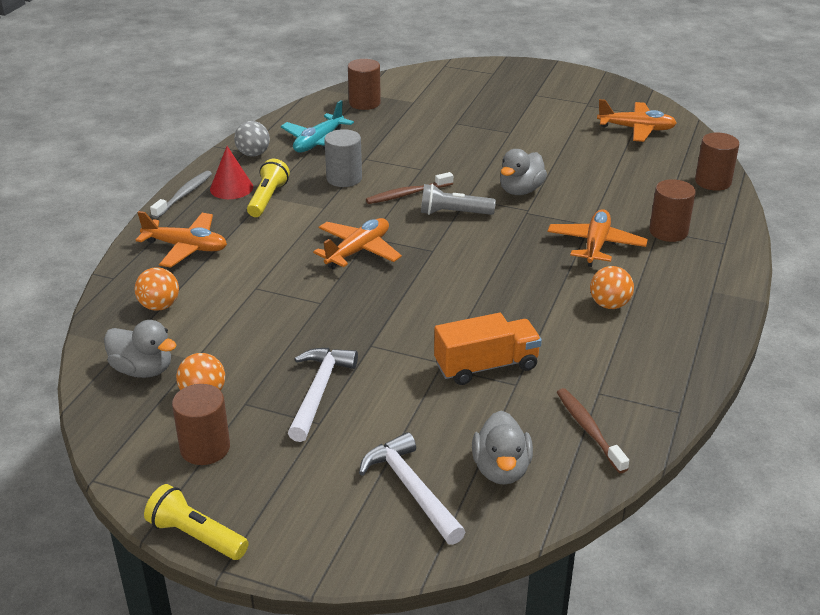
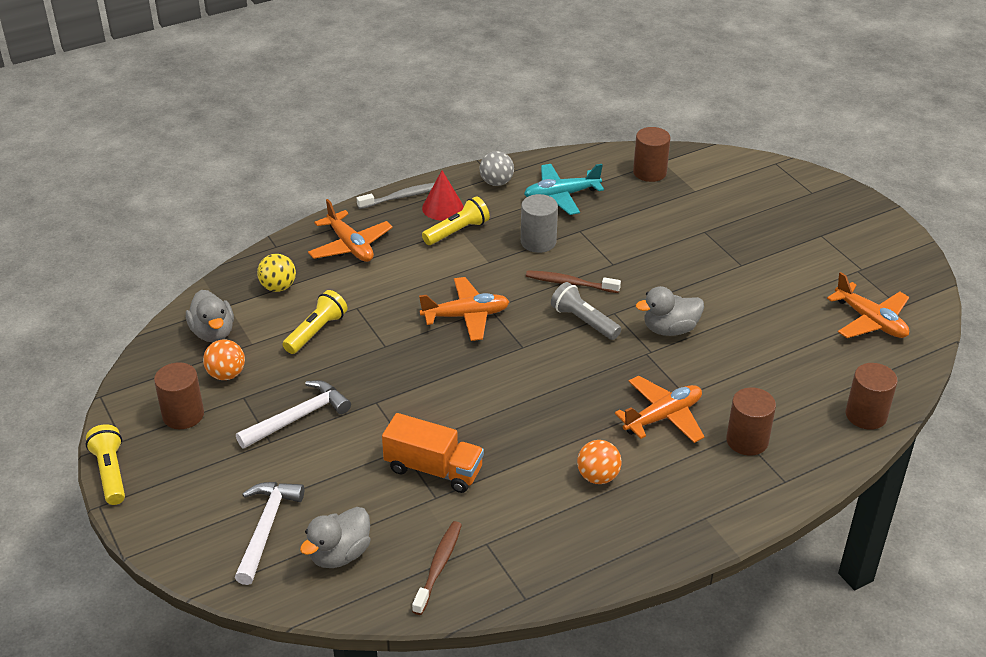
camera: 40 degrees right, 5 degrees up
(159, 306) = (278, 287): orange ball -> yellow ball
(244, 321) = (316, 331): none -> yellow flashlight

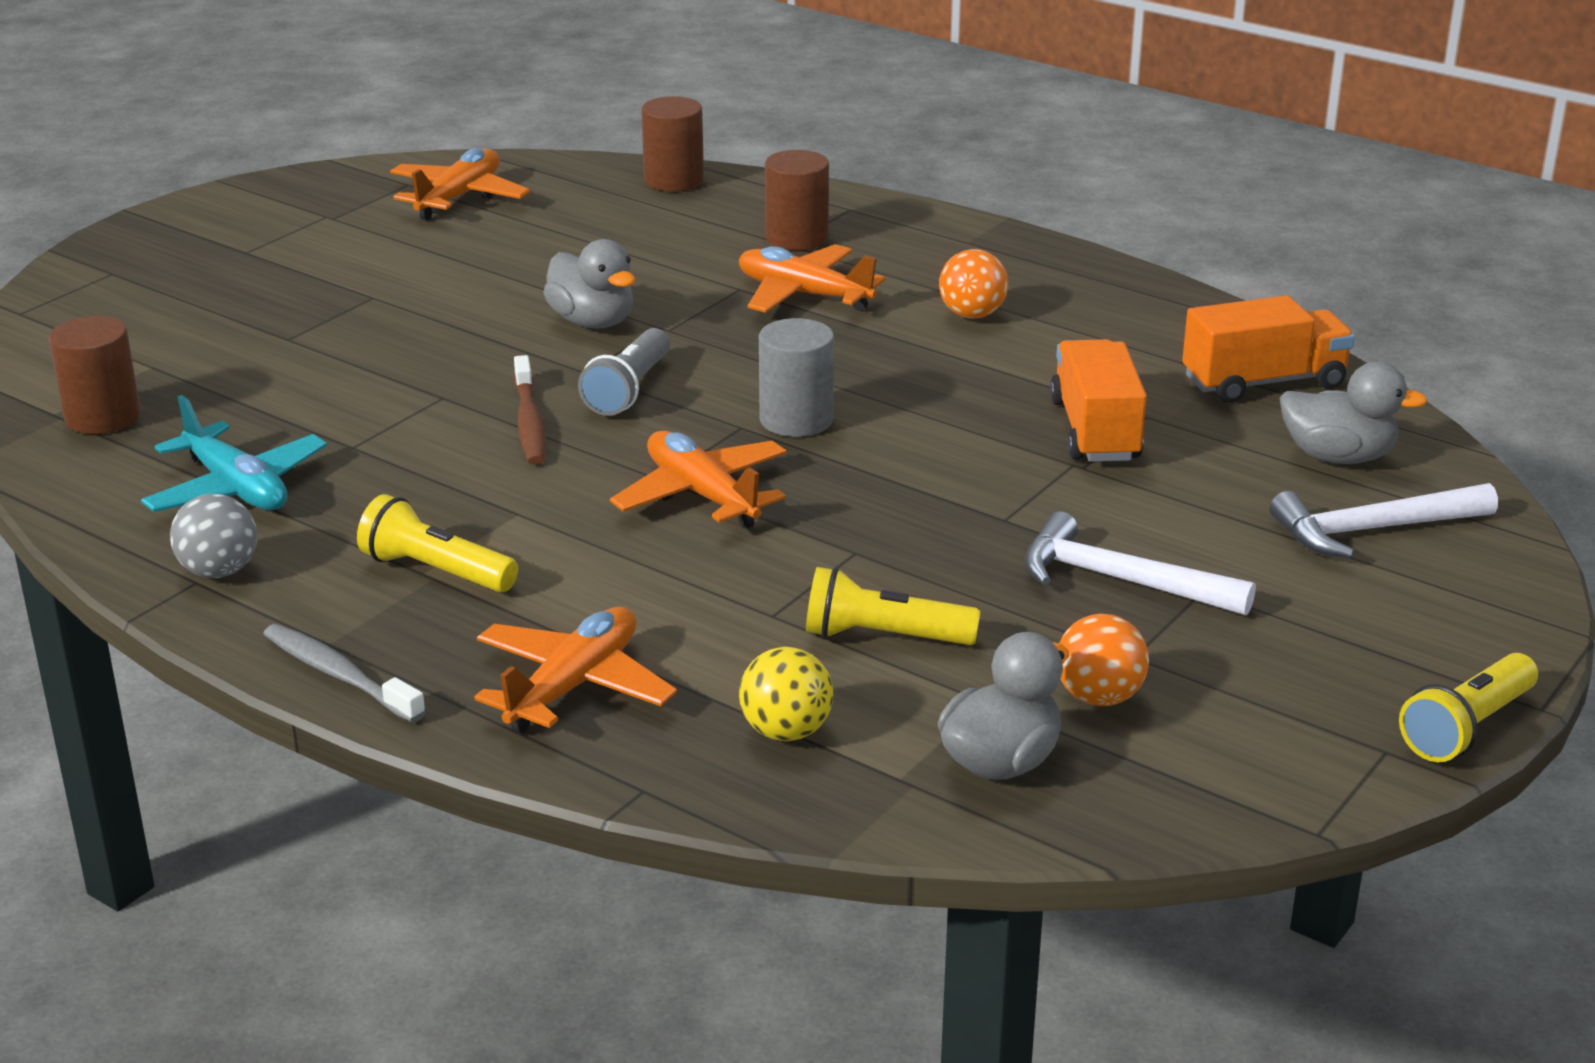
camera: 115 degrees left, 10 degrees down
(183, 415) = (1249, 705): brown cylinder -> none
(438, 567) = (1264, 382): brown toothbrush -> orange truck
(442, 207) = (355, 611): red cone -> none
(538, 242) = (418, 478): grey cylinder -> grey cylinder (796, 420)

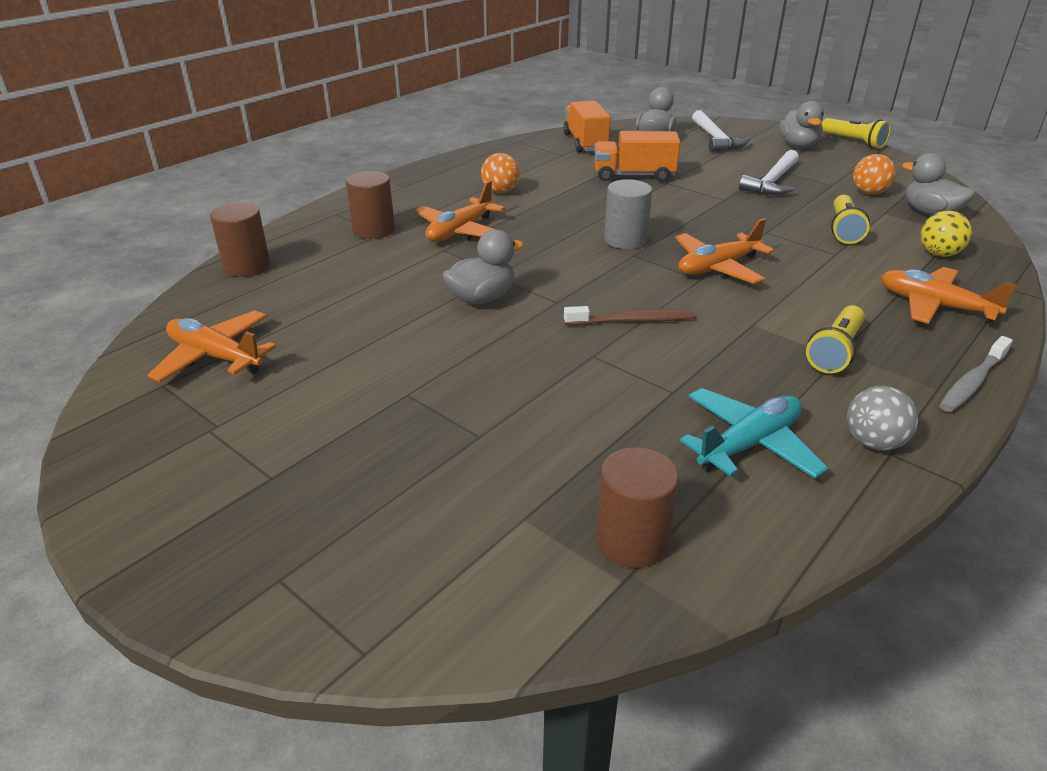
camera: 85 degrees left, 5 degrees up
(628, 390) = (586, 287): grey flashlight -> none
(1386, 638) = (798, 146): none -> grey duck

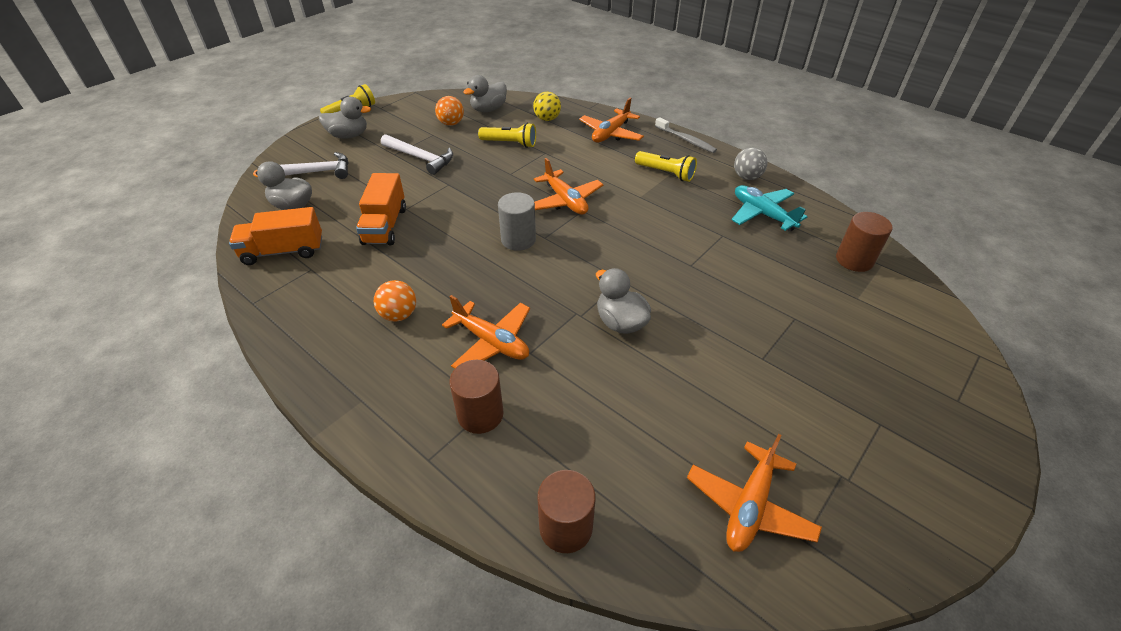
camera: 90 degrees left, 10 degrees up
(631, 321) = (644, 245): brown toothbrush -> none

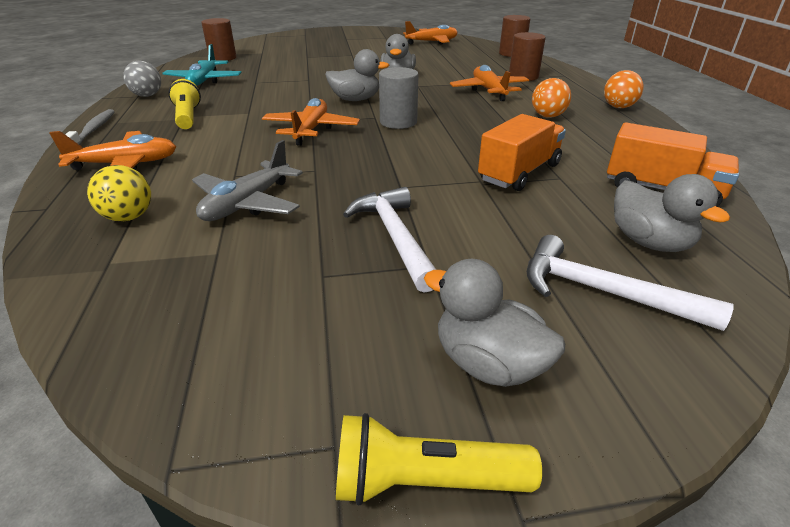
camera: 140 degrees left, 10 degrees down
(451, 123) = (260, 284): orange ball -> orange ball (618, 107)
(488, 109) = (152, 284): grey duck -> grey duck (355, 100)
(510, 143) = (247, 203): yellow flashlight -> grey plane

